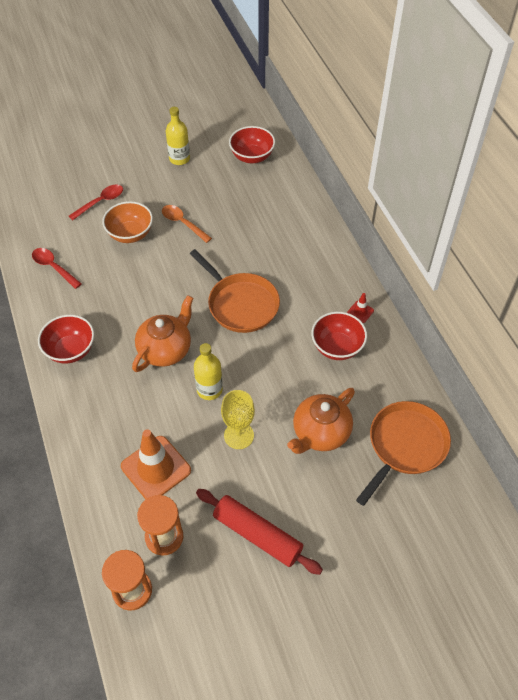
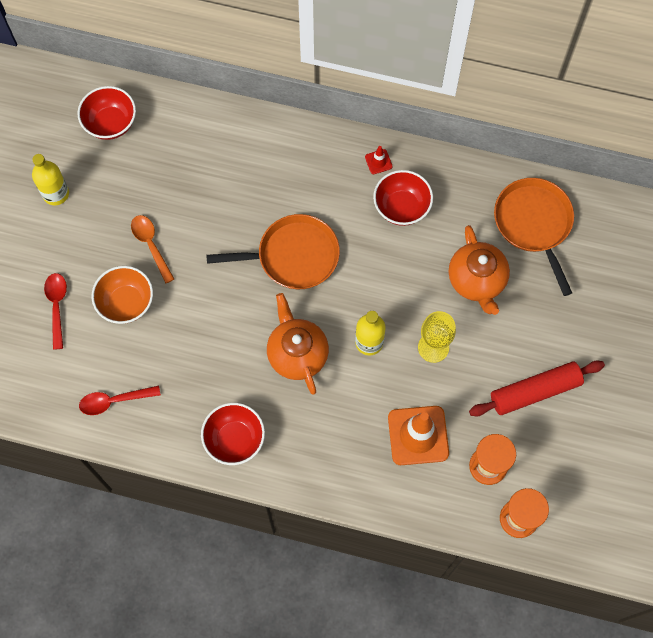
camera: 55 degrees left, 15 degrees up
(183, 223) = (151, 245): orange spoon -> orange spoon turned 75 degrees clockwise

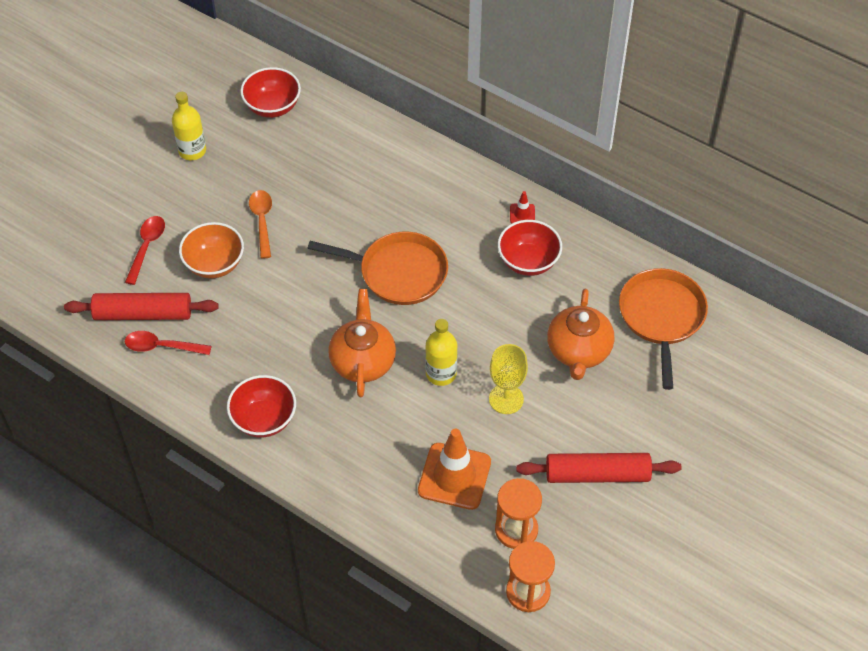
camera: 20 degrees right, 15 degrees down
(83, 374) = (143, 313): none -> red rolling pin

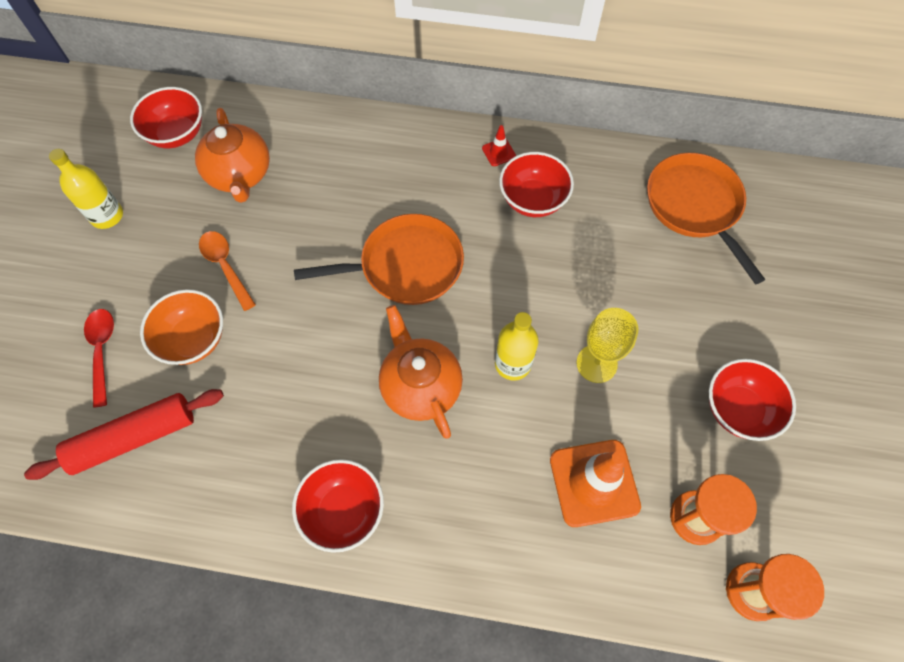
camera: 25 degrees left, 10 degrees up
(161, 347) = (175, 471): red spoon -> none
(578, 351) = (638, 277): orange teapot -> orange teapot (240, 175)
(597, 474) = (738, 409): red rolling pin -> red bowl

